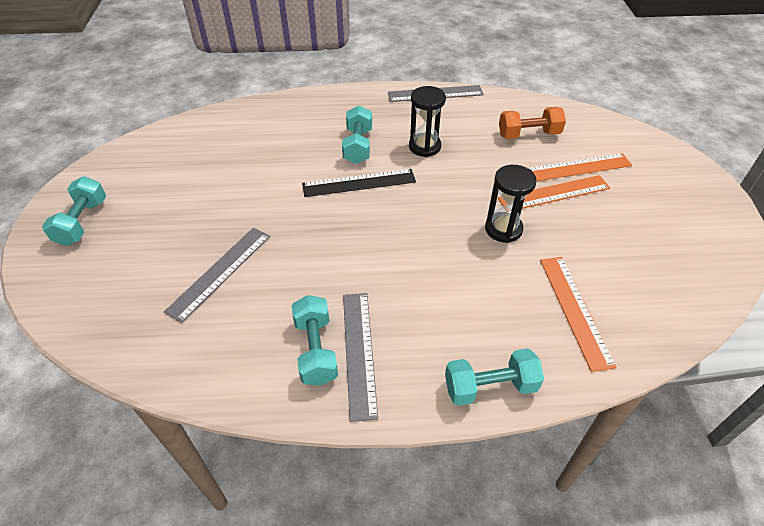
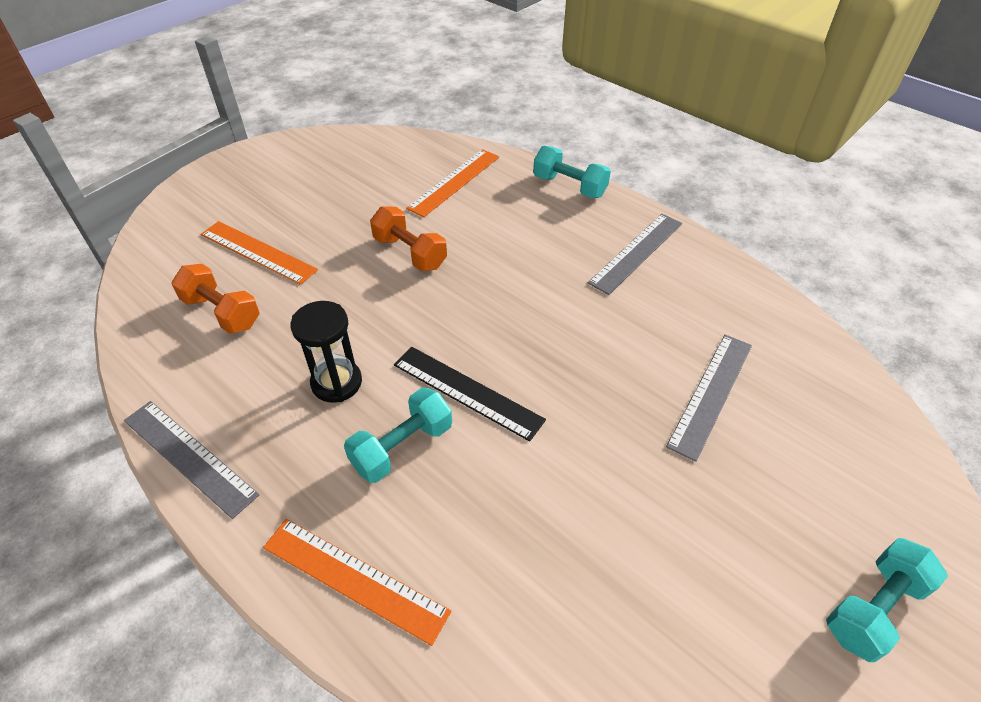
camera: 135 degrees left, 0 degrees up
(220, 272) = (711, 394): grey ruler -> grey ruler turned 45 degrees counterclockwise
(316, 350) = (669, 273): turquoise dumbbell -> none
(503, 229) = (410, 253): black hourglass -> orange dumbbell
(554, 193) = (319, 248): orange ruler -> orange ruler (354, 579)

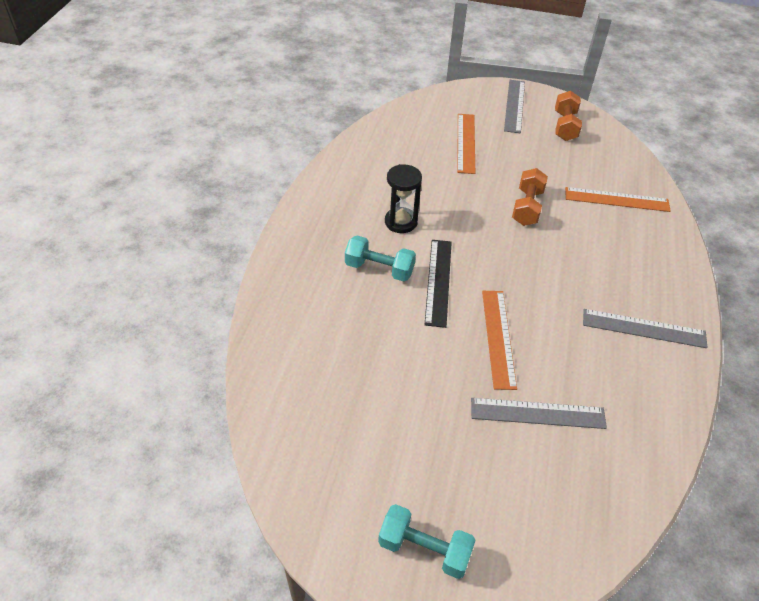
camera: 60 degrees right, 0 degrees up
(189, 456) = (316, 190): grey ruler -> grey ruler (514, 106)
(222, 312) = (411, 153): orange dumbbell -> orange dumbbell (565, 126)
(354, 579) = (292, 284): orange ruler -> orange ruler (498, 338)
(569, 186) = (679, 264): turquoise dumbbell -> none

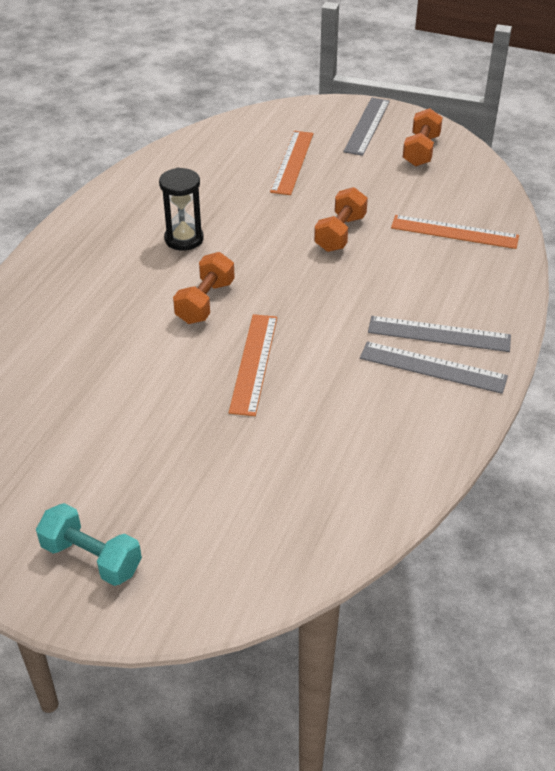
camera: 10 degrees right, 5 degrees down
(379, 269) = (141, 284): turquoise dumbbell -> none
(438, 281) = (205, 302): black ruler -> orange dumbbell
(537, 413) = (270, 441): grey ruler -> grey ruler (439, 334)

